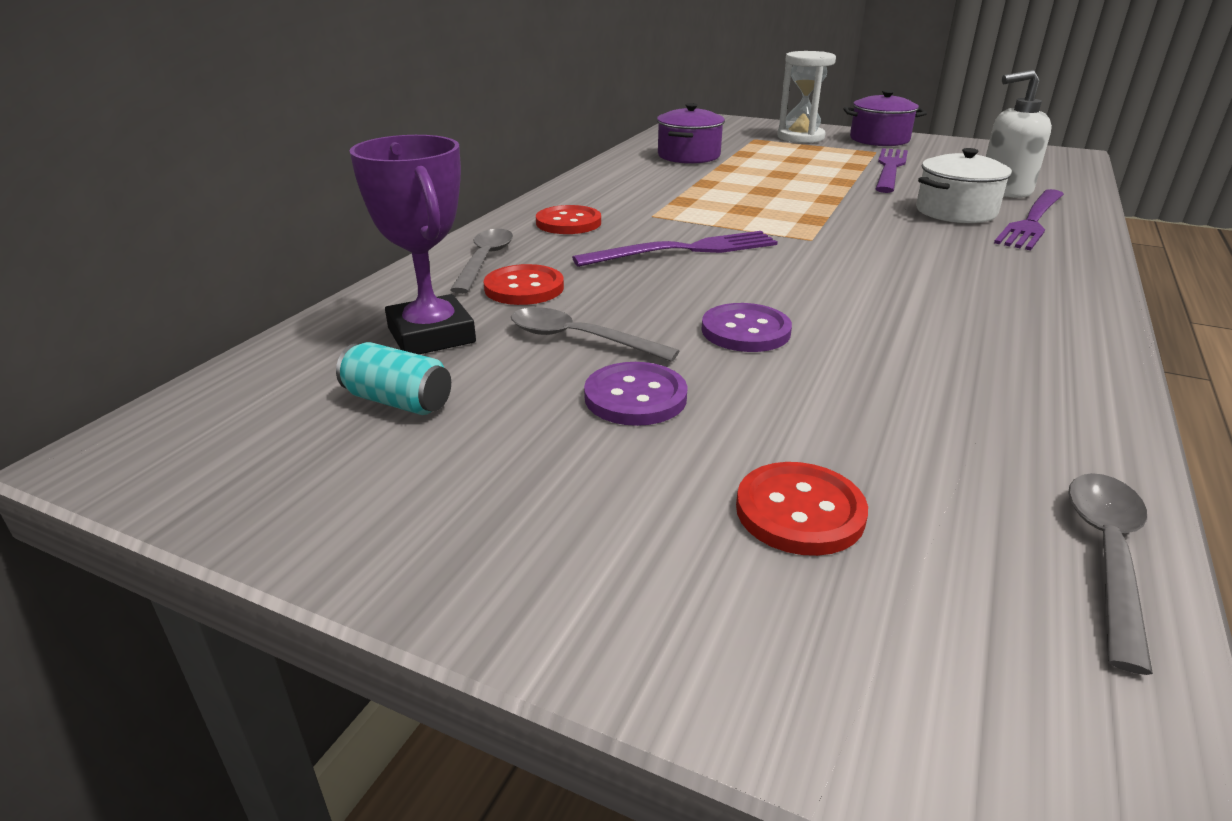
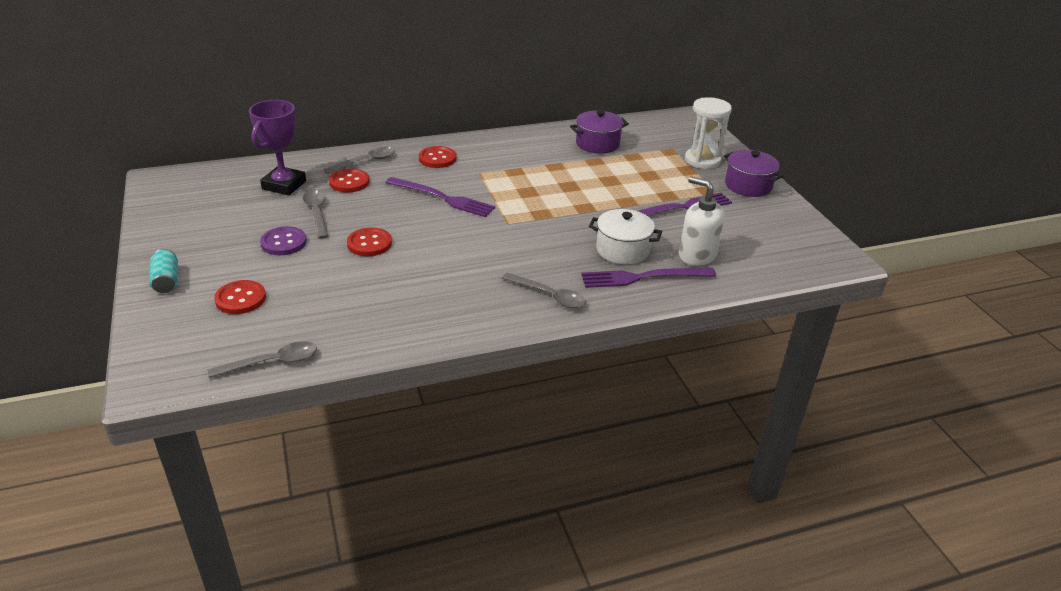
camera: 45 degrees right, 5 degrees up
(398, 401) = (231, 203): turquoise can -> turquoise can (166, 281)
(745, 331) = (369, 243): purple button -> red button
(1035, 272) = (549, 296): none -> grey spoon

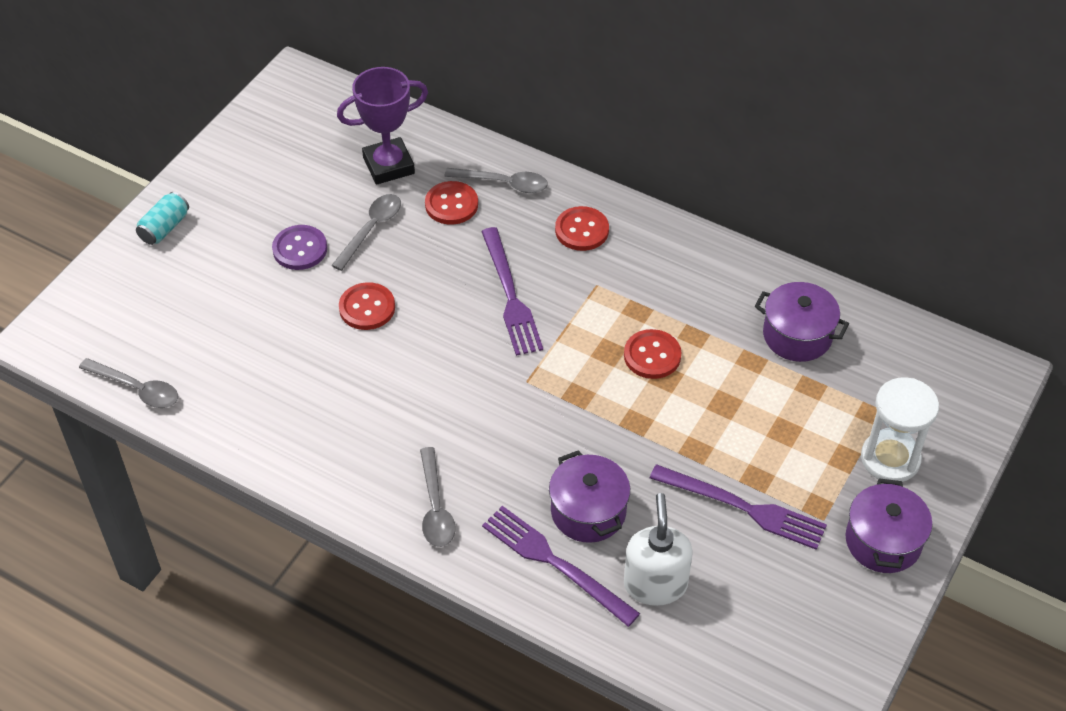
camera: 50 degrees right, 15 degrees up
(240, 299) = (192, 295): red button -> red button (652, 355)
(622, 250) = (588, 511): white pot -> purple pot

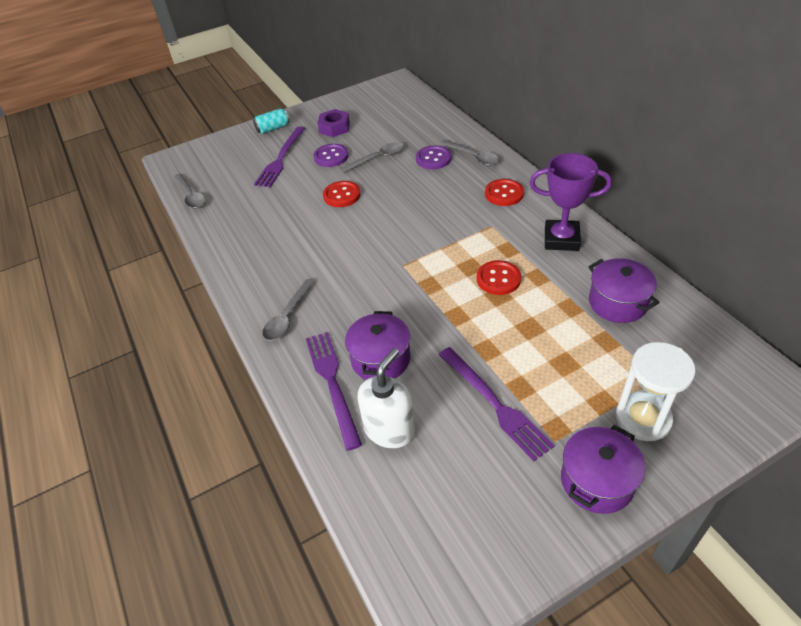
camera: 35 degrees right, 5 degrees down
(264, 196) = (334, 128): none -> purple nut
(388, 165) = (413, 131): purple trophy -> purple trophy (561, 239)
(451, 204) = (433, 159): red button -> purple button
(510, 295) = (431, 215): purple fork -> purple fork (281, 159)

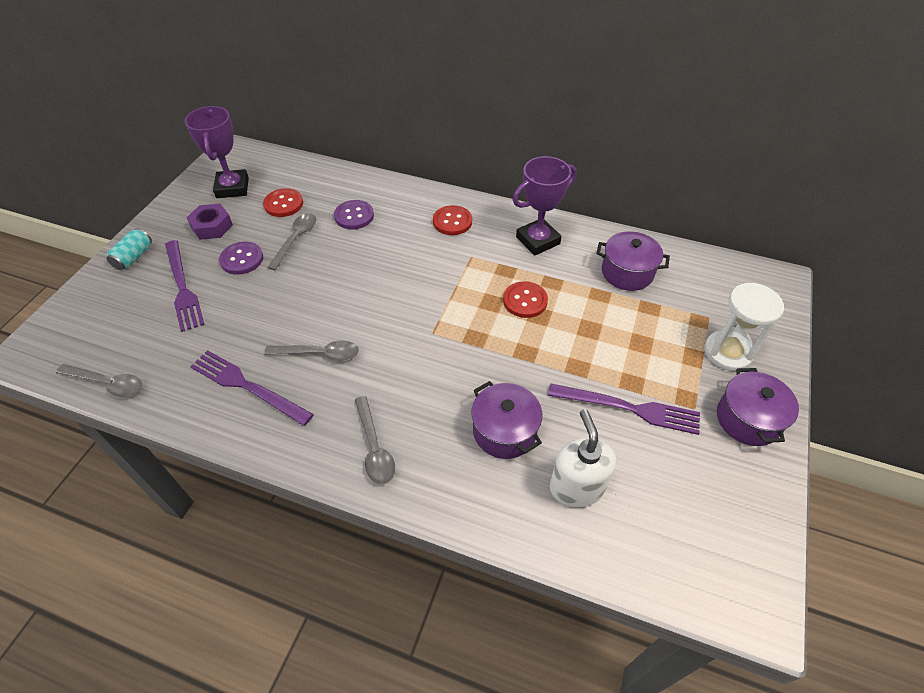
camera: 45 degrees left, 5 degrees up
(332, 383) = (486, 482): purple fork -> purple fork (247, 386)
(342, 195) = (298, 295): red button -> red button (283, 204)
(372, 107) = (232, 188): none -> purple trophy
(473, 157) = (390, 198): grey spoon -> grey spoon (319, 354)

